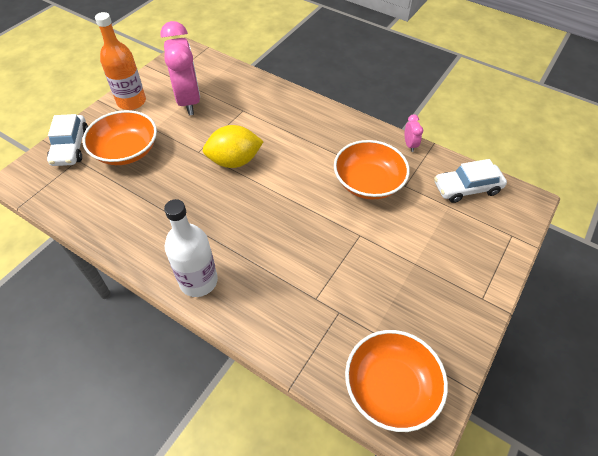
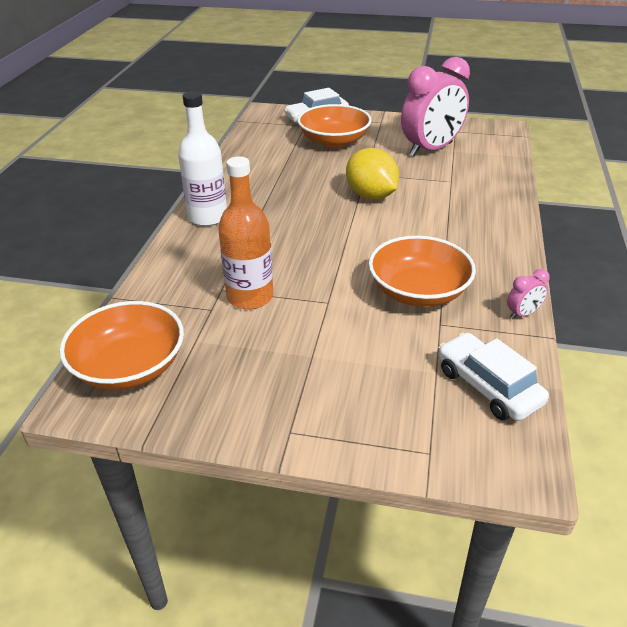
camera: 70 degrees right, 15 degrees down
(131, 102) = (398, 125): orange bottle -> orange bottle (250, 297)

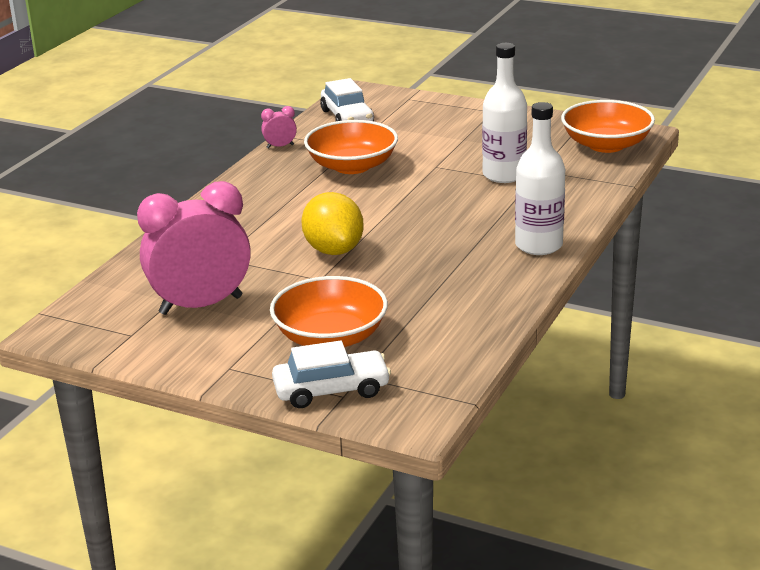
camera: 165 degrees left, 10 degrees down
(250, 297) = (504, 175): orange bottle -> white bottle

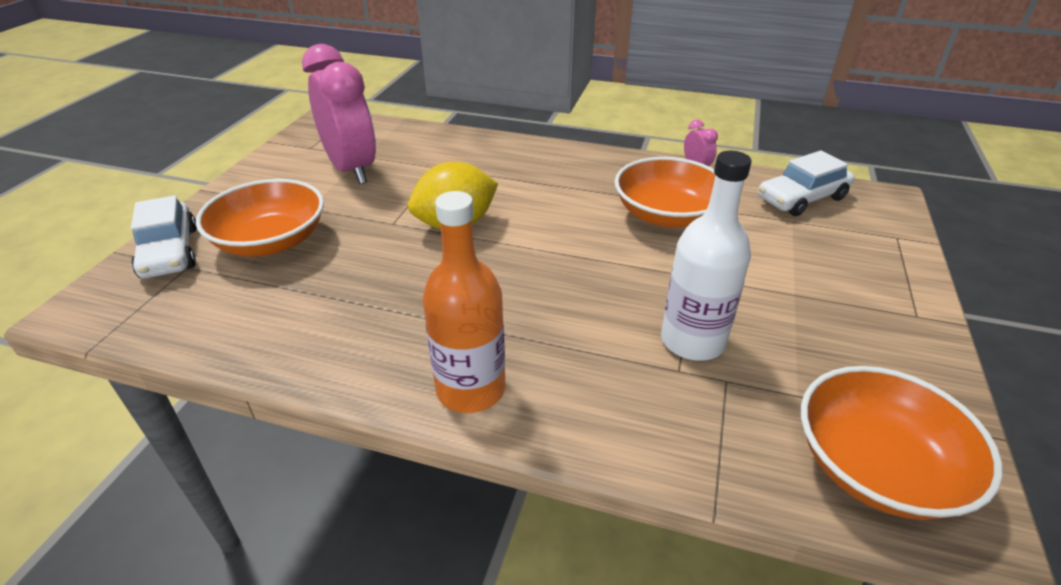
camera: 80 degrees right, 10 degrees up
(538, 245) = (470, 389): white bottle -> orange bottle

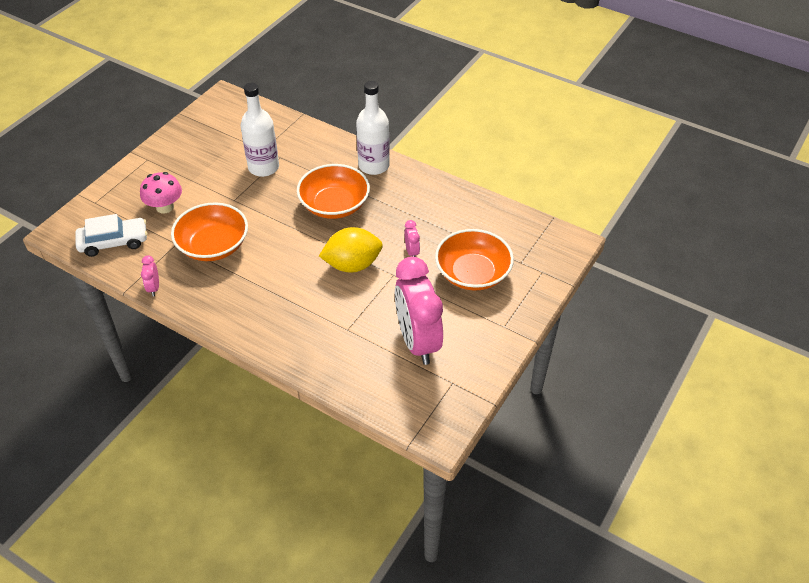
camera: 165 degrees left, 10 degrees up
(169, 252) = (535, 276): white car -> none
(368, 252) = (412, 252): none -> pink clock
(470, 389) = (374, 166): orange bottle -> white bottle
(788, 248) = (165, 207): none -> pink mushroom
(876, 467) = (235, 114): orange bowl -> orange bowl (334, 205)

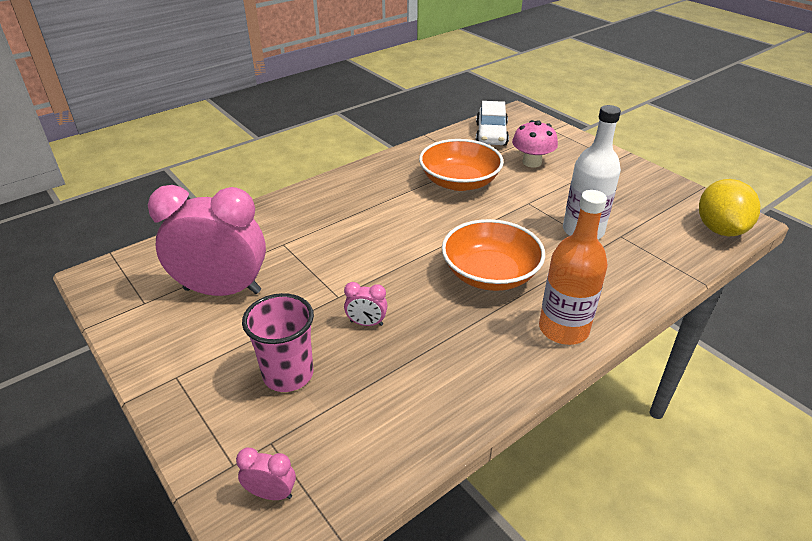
camera: 110 degrees right, 10 degrees down
(154, 288) = (419, 147): pink clock -> pink clock (271, 493)
(352, 265) = (375, 267): yellow lemon -> yellow lemon (720, 229)
(374, 166) = (563, 329): white bottle -> orange bottle
(472, 273) = (288, 374): orange bowl -> pink cup

